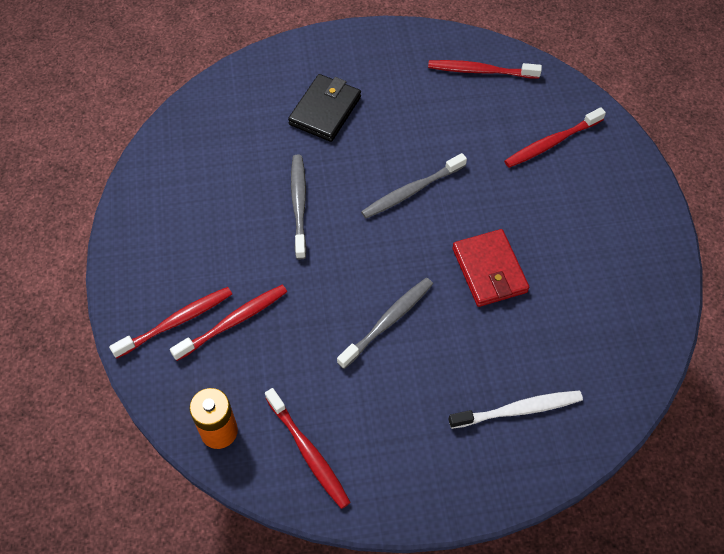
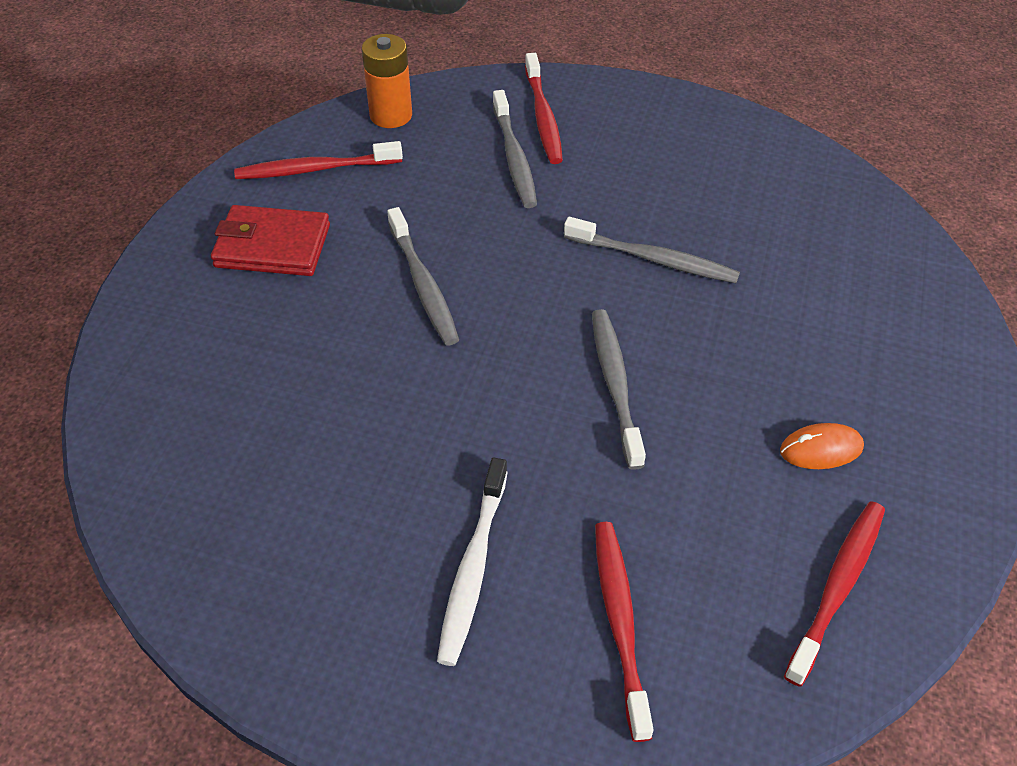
camera: 115 degrees right, 10 degrees down
(233, 322) = (514, 157): red toothbrush -> grey toothbrush
(325, 111) = (818, 339): black wallet -> none
(403, 93) = (821, 449): none -> orange mouse
(489, 270) = (427, 420): red wallet -> red wallet (272, 246)
(518, 410) = (214, 361): white toothbrush -> white toothbrush (473, 567)

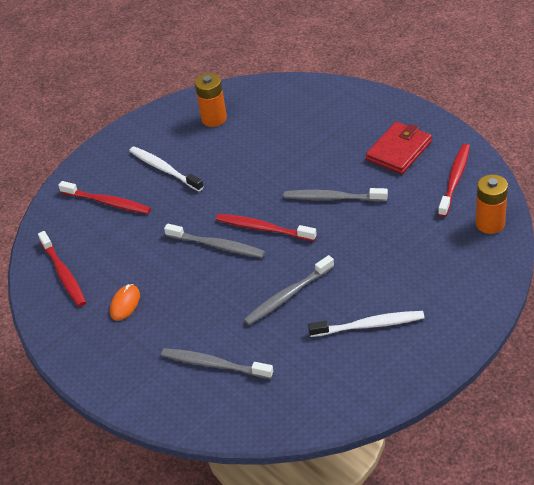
camera: 125 degrees right, 5 degrees down
(277, 556) = (214, 118): none -> orange battery
(514, 157) = (414, 267): grey toothbrush -> grey toothbrush (214, 365)
(543, 116) = (447, 295): red toothbrush -> red toothbrush (263, 229)
(643, 165) = (369, 325): none -> white toothbrush

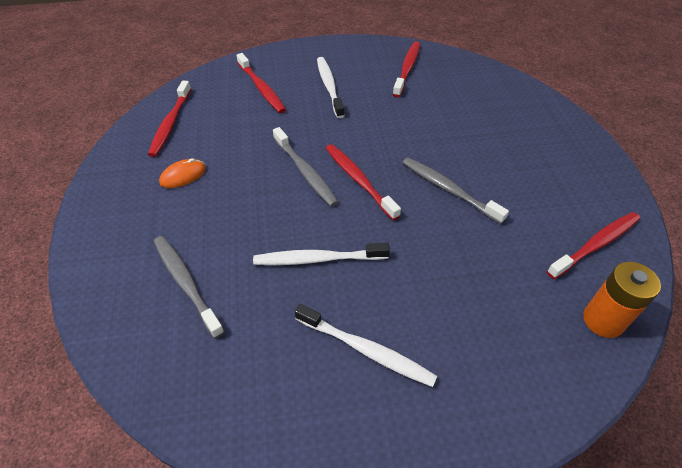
camera: 30 degrees right, 5 degrees up
(214, 118) = (407, 69): orange battery -> red toothbrush
(288, 295) = (318, 259): grey toothbrush -> white toothbrush
(399, 151) = (555, 182): red wallet -> none

